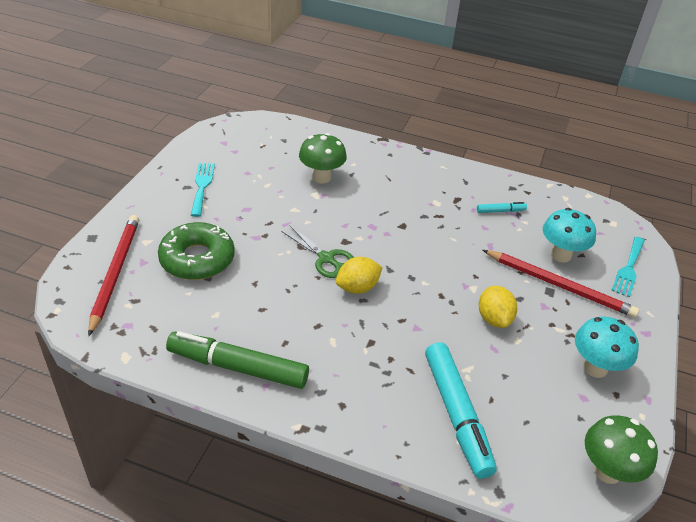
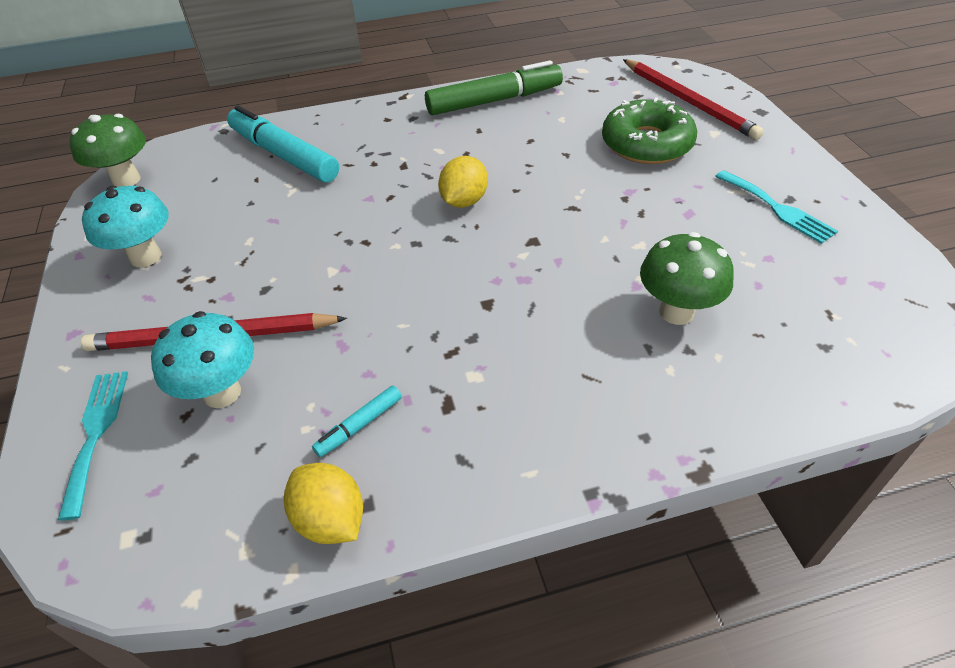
camera: 150 degrees right, 5 degrees up
(326, 258) = (530, 211): green scissors -> none
(494, 319) = (287, 248): yellow lemon -> yellow lemon (331, 519)

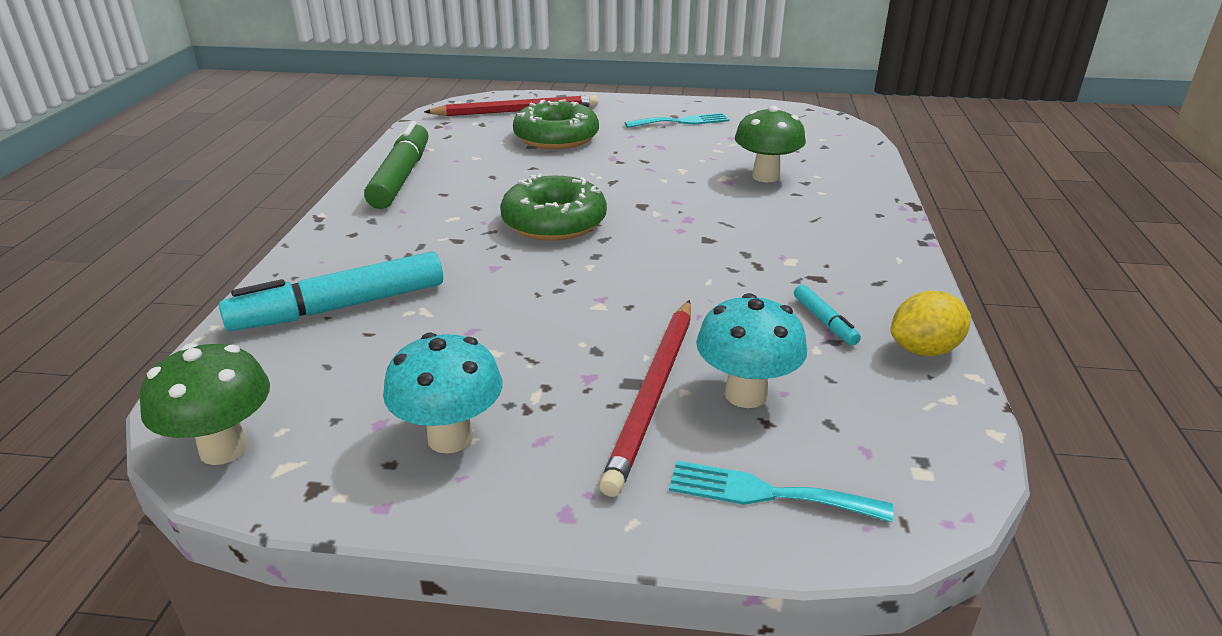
camera: 70 degrees left, 15 degrees down
(464, 201) = (554, 222): yellow lemon -> green donut

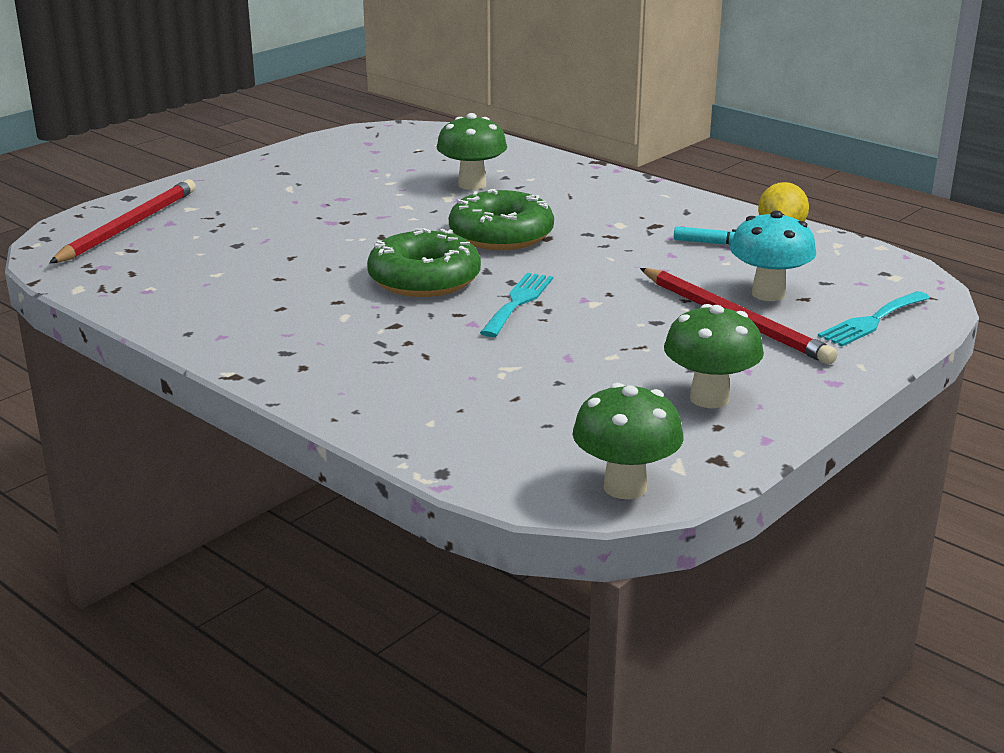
camera: 55 degrees left, 5 degrees down
(340, 307) = (451, 400): turquoise marker -> none
(401, 177) = (201, 317): green marker -> none
(450, 438) = (709, 398): turquoise mushroom -> green mushroom
(556, 137) = (237, 229): green donut -> green donut (501, 235)
(682, 122) = (303, 174): turquoise fork -> turquoise fork (518, 302)

